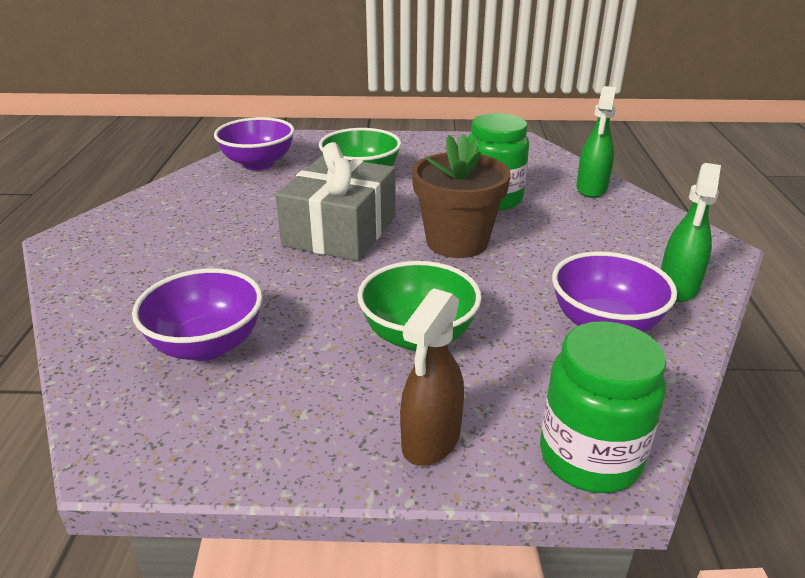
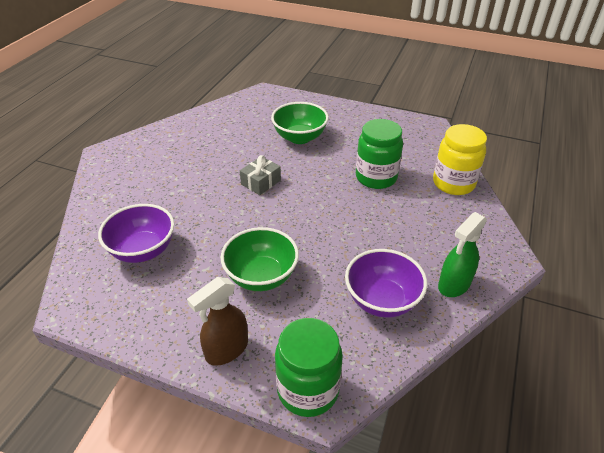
camera: 20 degrees right, 10 degrees up
(258, 163) = (240, 113): purple bowl -> none
(340, 231) = (261, 182): grey gift -> grey gift, size x0.48
(457, 242) = (329, 209): brown flower pot -> none
(591, 189) = (453, 183): green spray bottle -> yellow jar

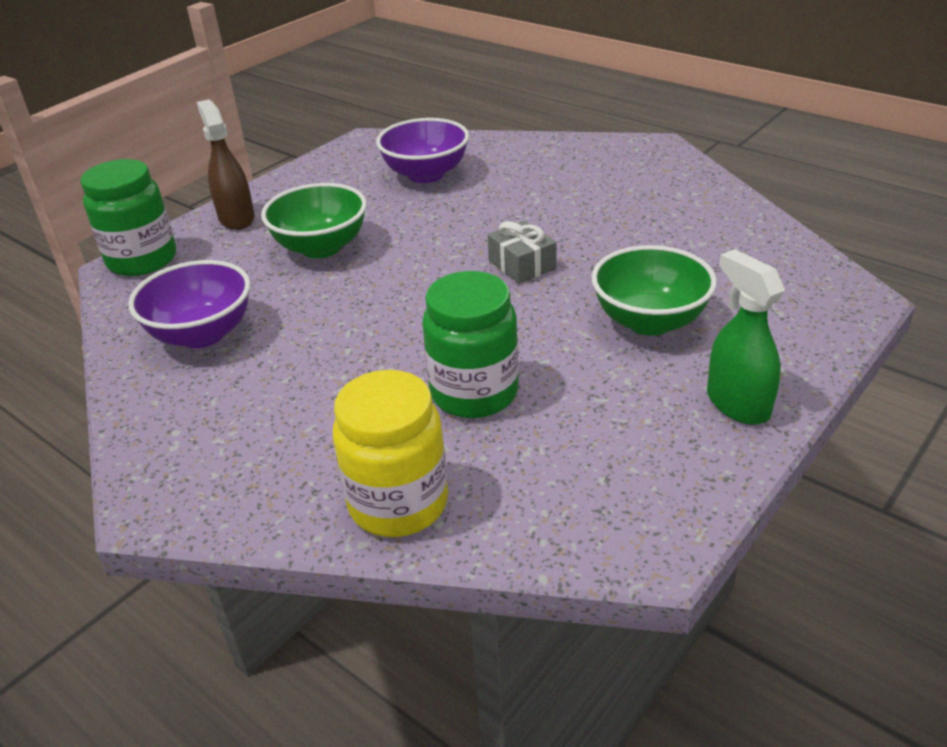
camera: 110 degrees right, 5 degrees down
(454, 285) = (166, 411): green spray bottle -> green spray bottle (737, 404)

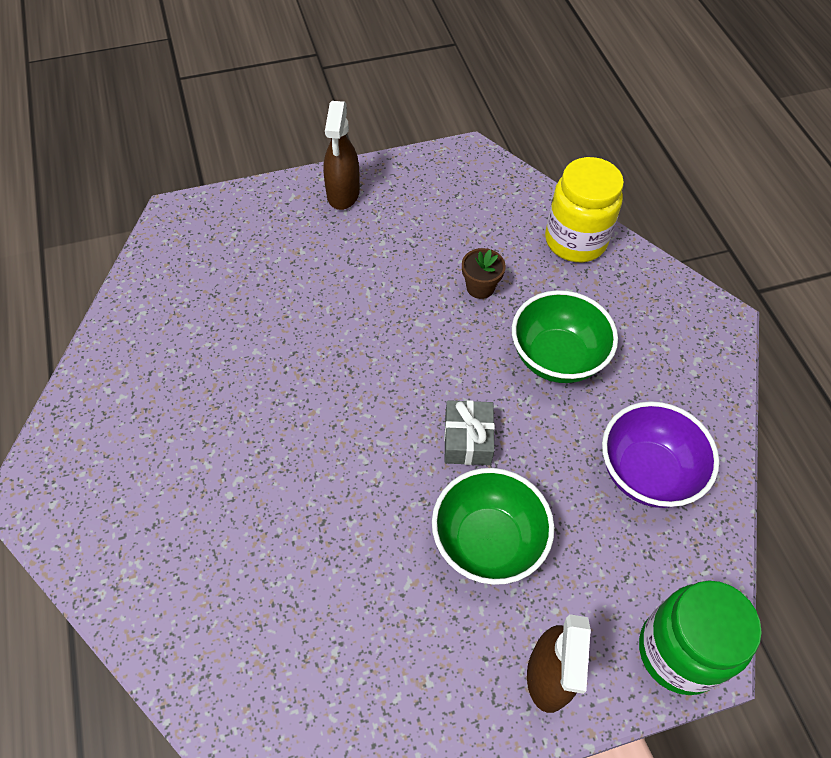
camera: 150 degrees left, 20 degrees up
(426, 174) = (293, 620): purple bowl -> none
(474, 393) = (480, 287): green jar -> brown flower pot
(522, 265) = (340, 391): grey gift -> grey gift (467, 440)
(649, 321) = (317, 276): green bowl -> green bowl (556, 357)
(737, 404) = (343, 194): green spray bottle -> brown spray bottle

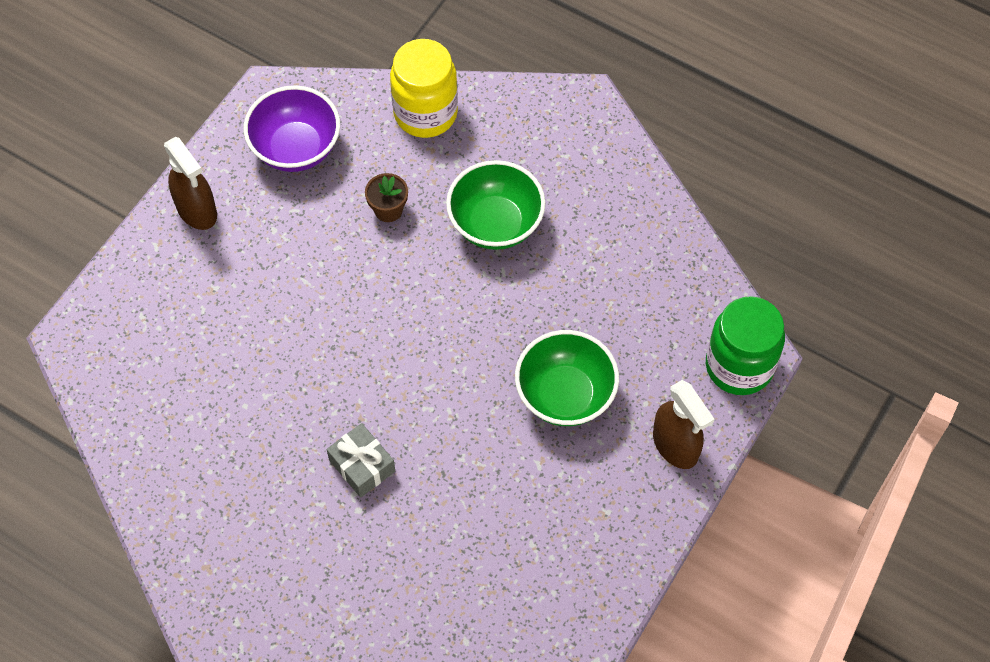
camera: 40 degrees left, 5 degrees up
(467, 440) = (488, 336): grey gift -> grey gift (362, 466)
(647, 473) = (628, 263): purple bowl -> purple bowl (296, 148)

